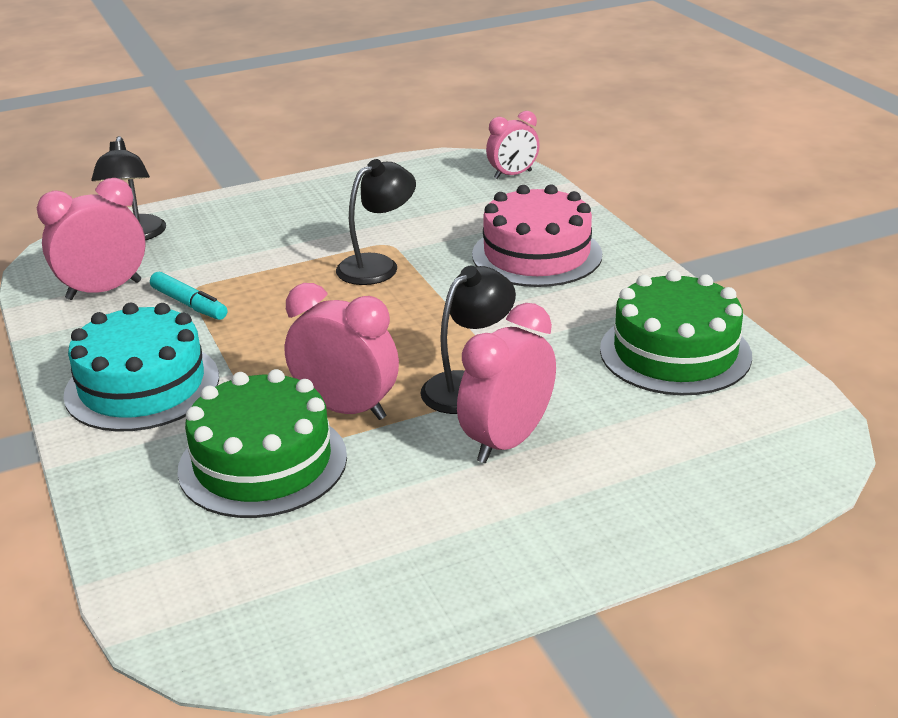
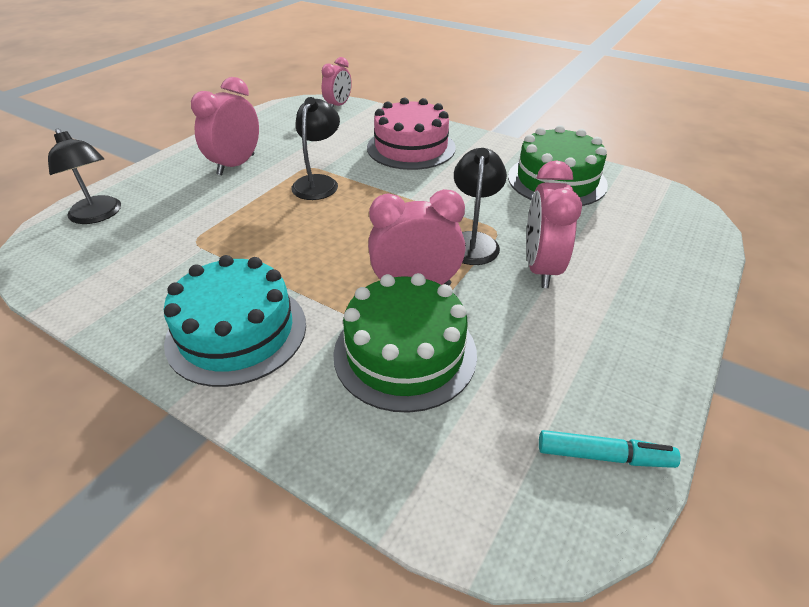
camera: 35 degrees left, 10 degrees up
(104, 290) = (115, 266): pink clock -> pink clock (236, 165)
(189, 304) = (205, 253): turquoise marker -> turquoise marker (604, 456)

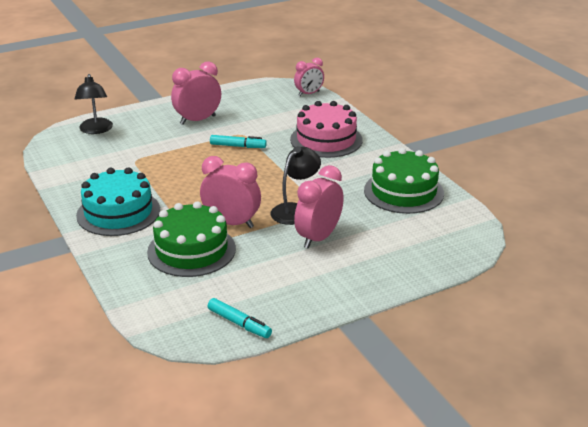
camera: 30 degrees right, 10 degrees down
(318, 182) = (238, 146): black lamp -> turquoise marker

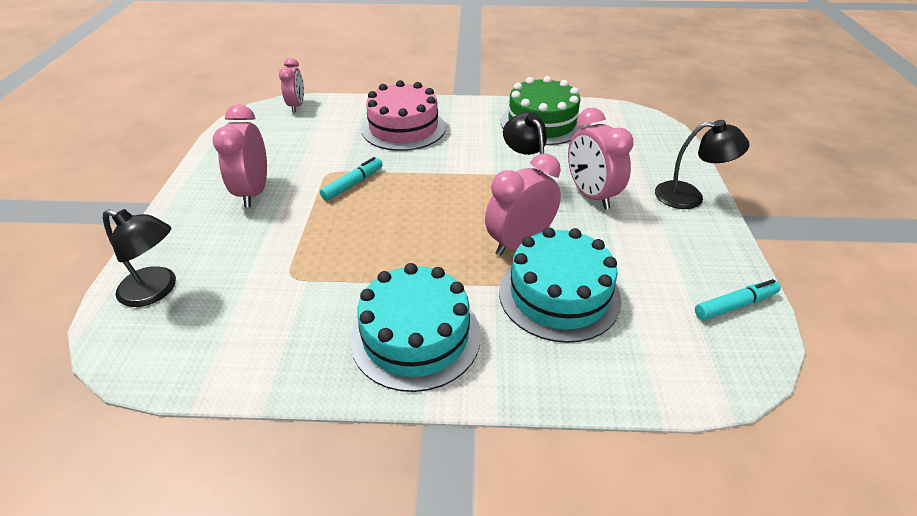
camera: 60 degrees left, 10 degrees up
(191, 250) = (559, 294): green cake -> turquoise cake
(365, 283) = (689, 196): none -> black lamp

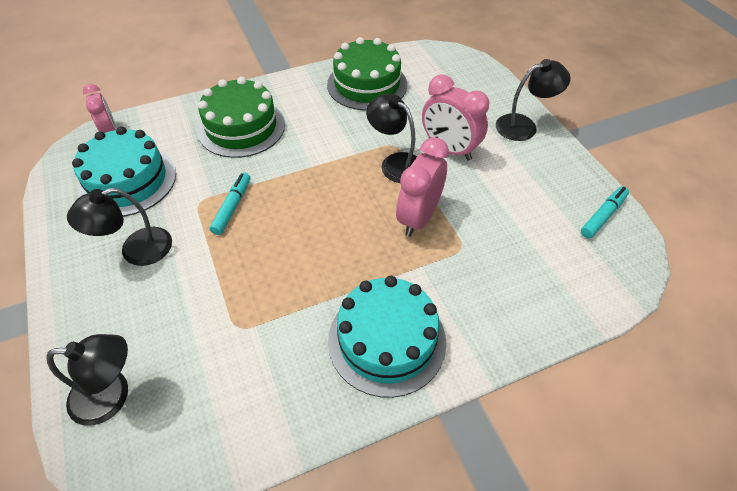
camera: 25 degrees left, 10 degrees up
(254, 192) = (136, 250): pink clock -> black lamp
(403, 128) = (241, 127): pink cake -> green cake
(559, 294) = (476, 255): turquoise cake -> turquoise cake (127, 181)

